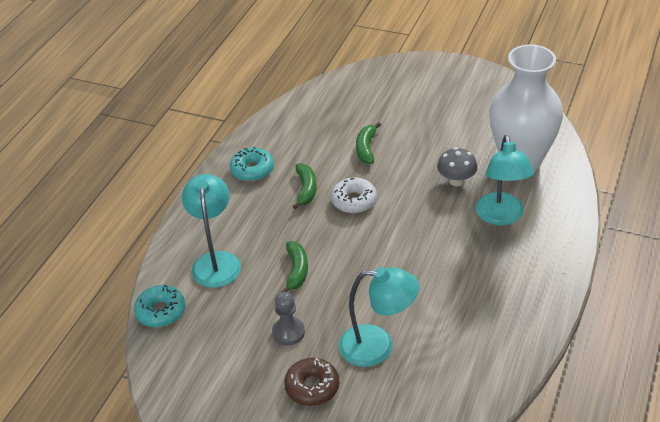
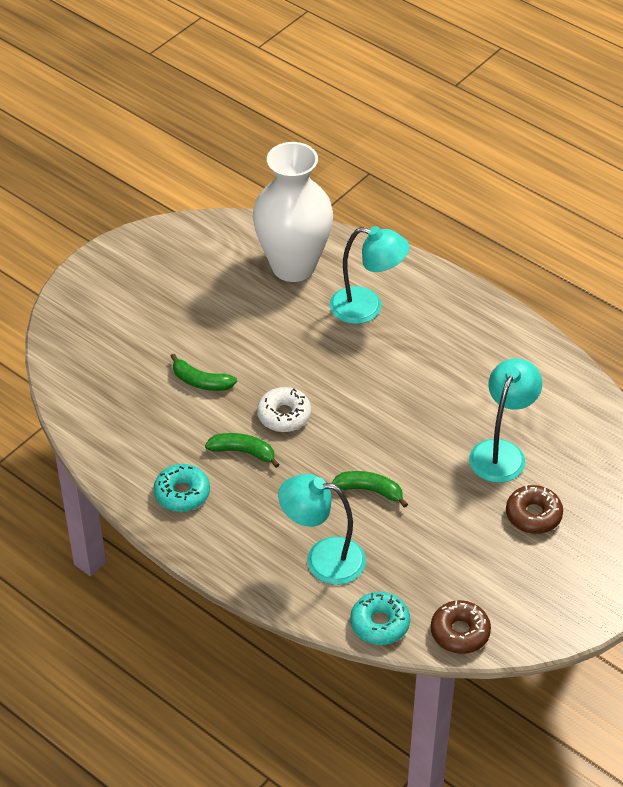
camera: 75 degrees left, 5 degrees up
(165, 365) = (460, 632): none -> brown donut
(288, 332) = (455, 517): grey pawn -> none
(456, 180) = (295, 324): grey mushroom -> none

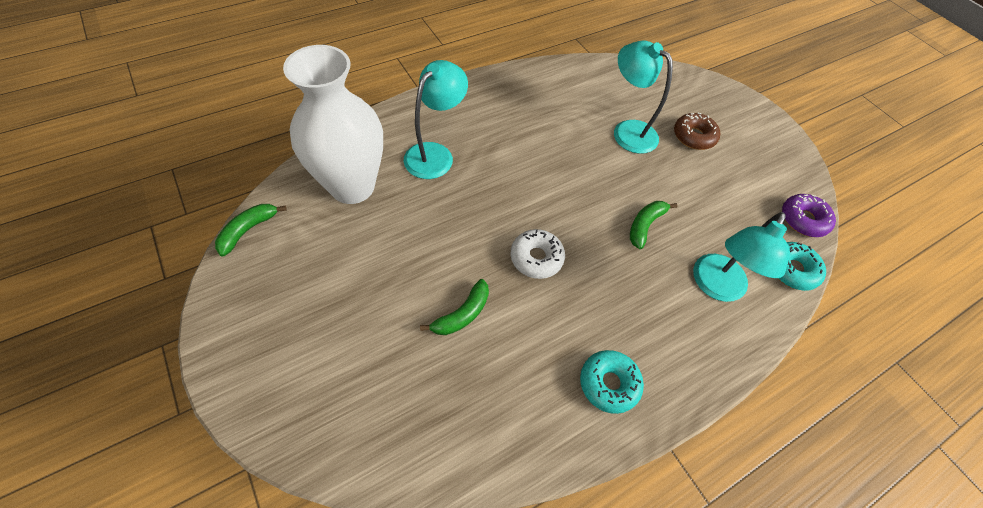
camera: 75 degrees left, 10 degrees up
(243, 452) = (570, 308): green banana -> green banana (248, 230)
(460, 632) = (803, 220): brown donut -> purple donut

